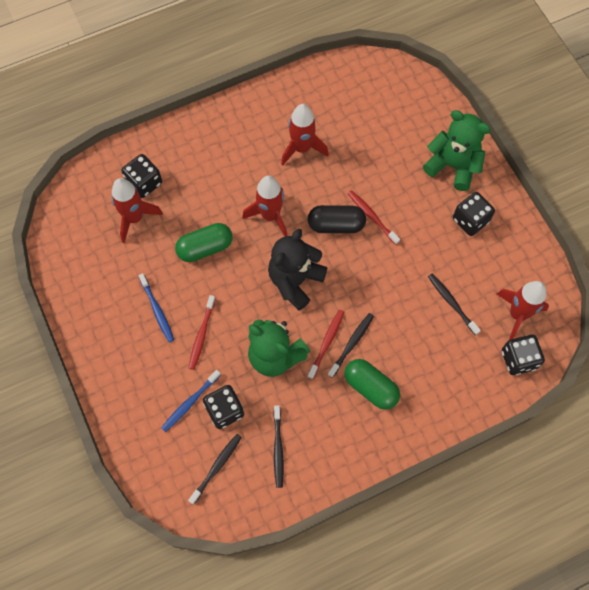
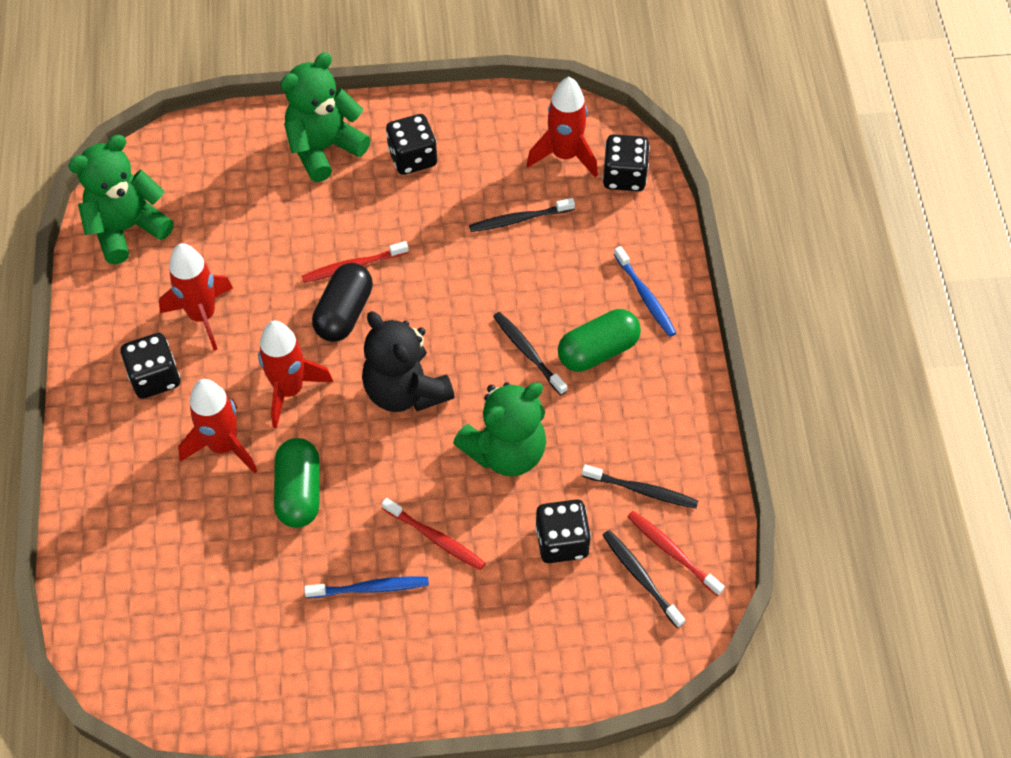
camera: 70 degrees left, 10 degrees down
(134, 218) = (201, 577): red rocket -> red rocket (223, 446)
(144, 183) = (147, 545): black dice -> black dice (155, 377)
(189, 403) = (533, 585): blue toothbrush -> blue toothbrush (645, 297)
(327, 342) = (513, 381): red toothbrush -> red toothbrush (672, 551)
(345, 83) = (127, 228): none -> green teddy bear

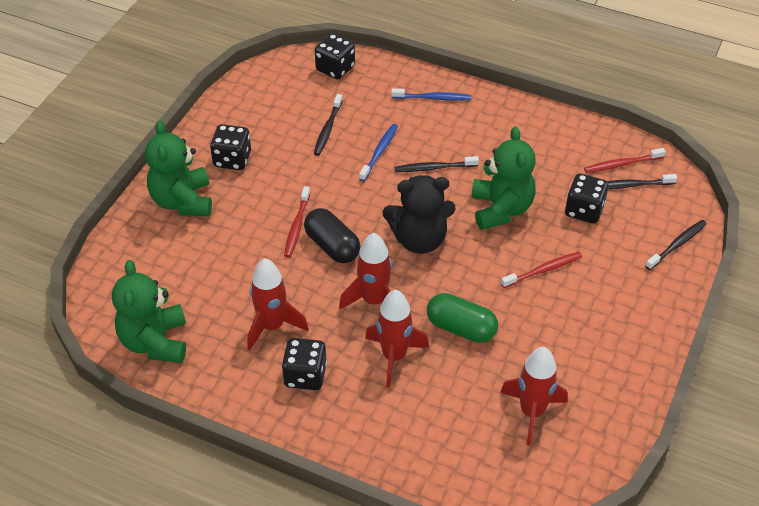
camera: 60 degrees left, 10 degrees down
(371, 588) = (560, 319): blue toothbrush -> blue toothbrush (379, 152)
(564, 155) = (295, 87): red rocket -> red rocket (532, 412)
(598, 351) = (457, 135): green capsule -> none
(642, 490) = (571, 159): black toothbrush -> black toothbrush (677, 244)

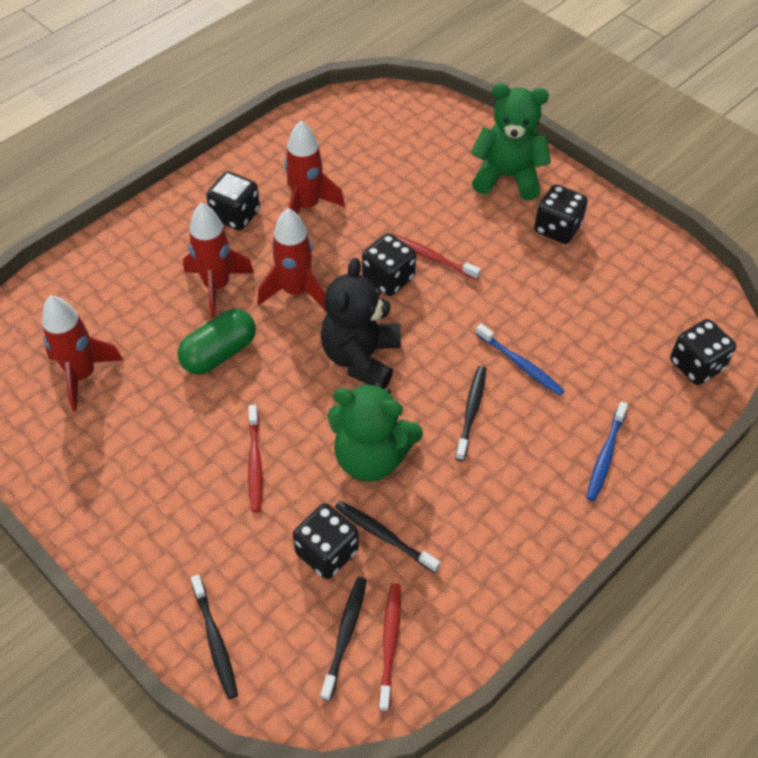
camera: 110 degrees right, 5 degrees up
(155, 342) = (333, 126): green teddy bear -> none
(327, 129) = (579, 325): black toothbrush -> black toothbrush (383, 535)
(332, 246) = (388, 278): black capsule -> black dice

